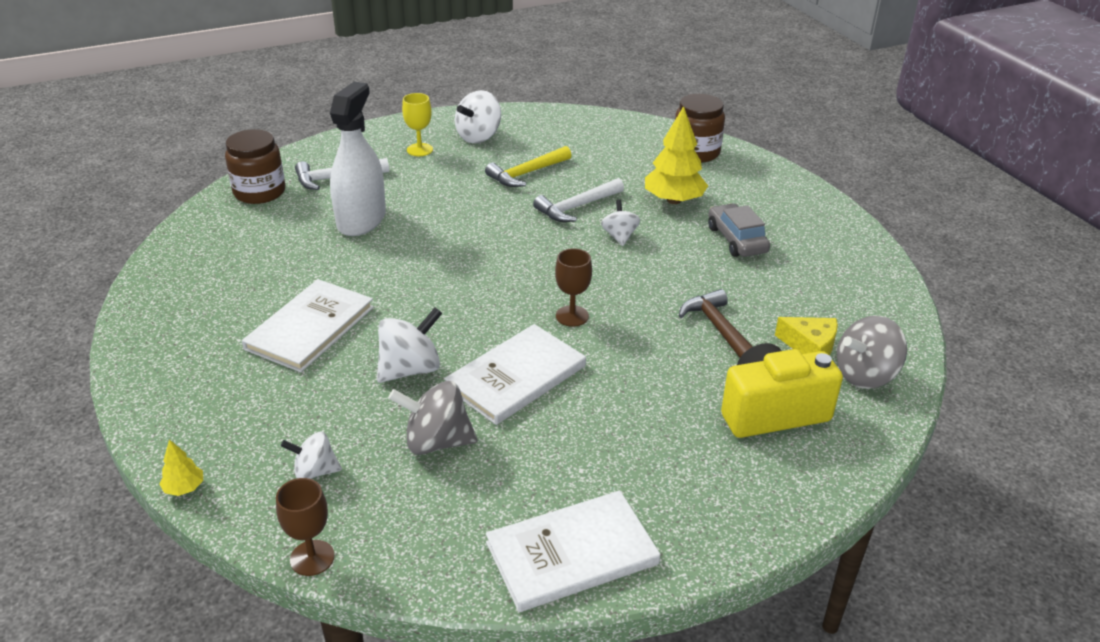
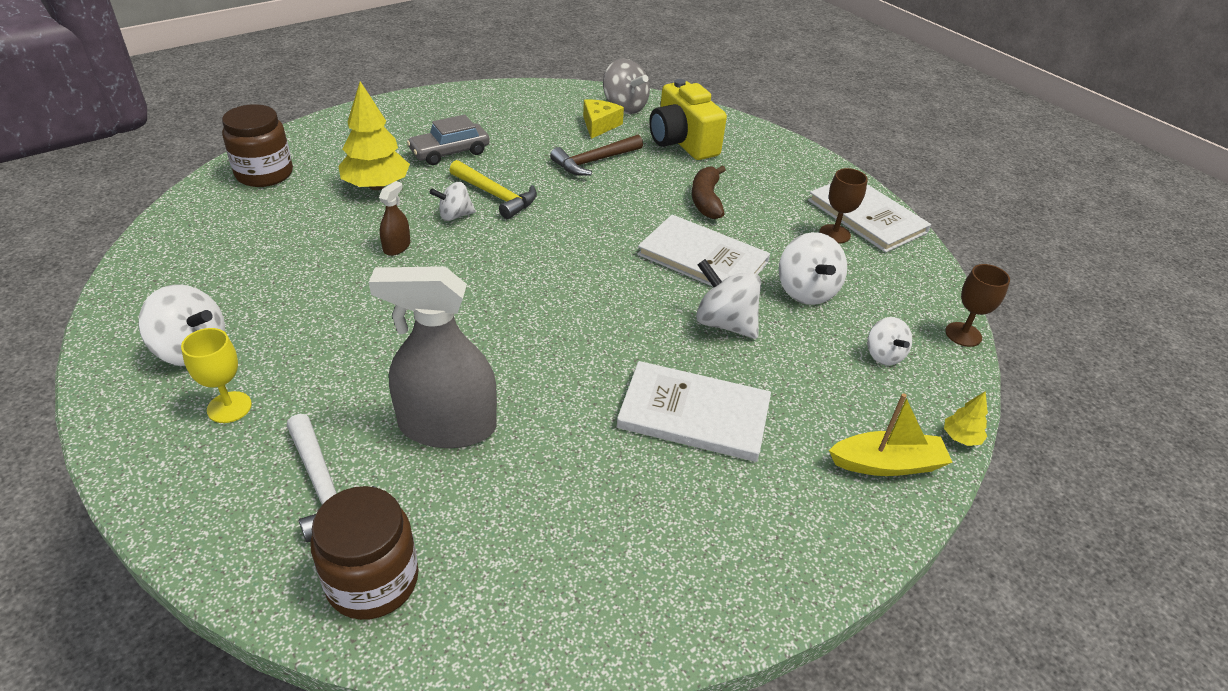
camera: 105 degrees left, 5 degrees up
(192, 424) = (887, 464): none -> yellow boat
(361, 220) = (447, 426): white spray bottle -> grey spray bottle
(436, 442) = (806, 291): grey spinning top -> white spinning top
(526, 174) = (313, 292): yellow hammer -> yellow hammer (496, 196)
(572, 316) = (602, 235): brown goblet -> brown goblet (834, 234)
(576, 207) = (397, 247): white hammer -> brown spray bottle
(629, 403) = (706, 200): none -> brown banana

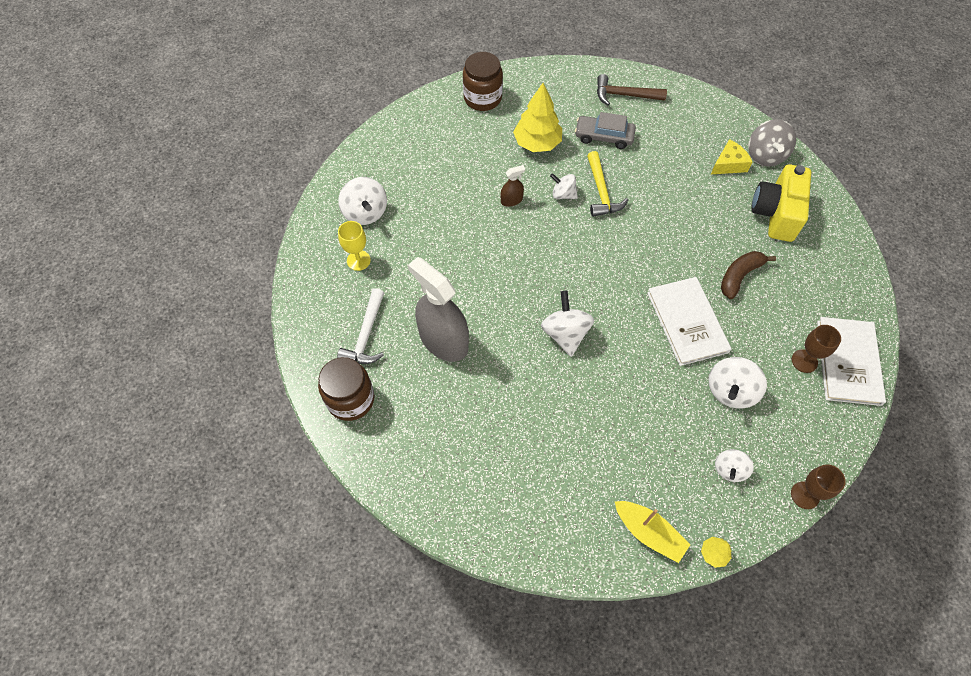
camera: 45 degrees right, 20 degrees up
(594, 161) = (692, 197): brown hammer -> brown hammer (624, 95)
(694, 414) = (572, 423): white book -> none
(724, 323) = (651, 378): white spinning top -> white spinning top (565, 334)

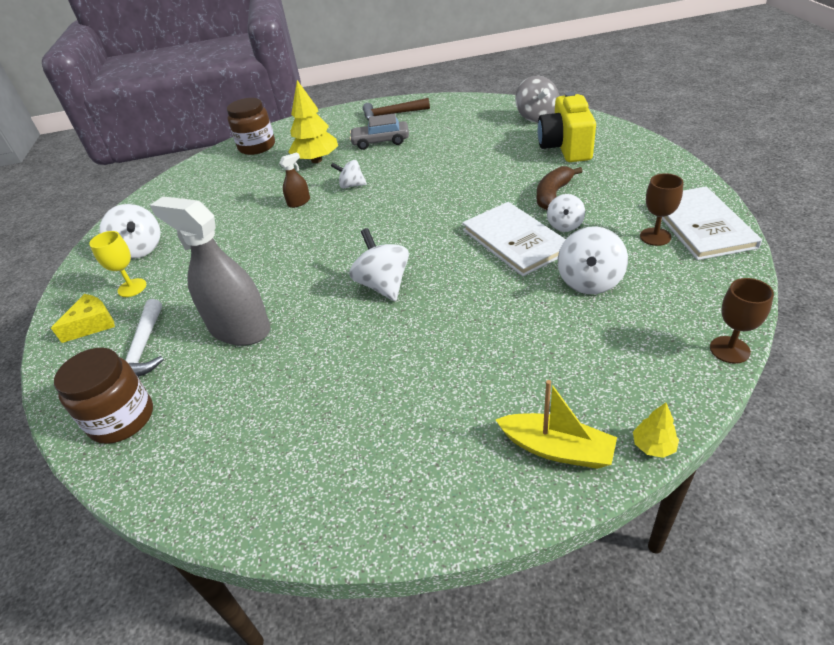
camera: 10 degrees left, 20 degrees down
(601, 192) = (390, 175): yellow hammer -> none
(729, 164) = (505, 129): yellow cheese -> yellow cheese (92, 324)
(729, 469) = (626, 351): white spinning top -> white spinning top (564, 225)

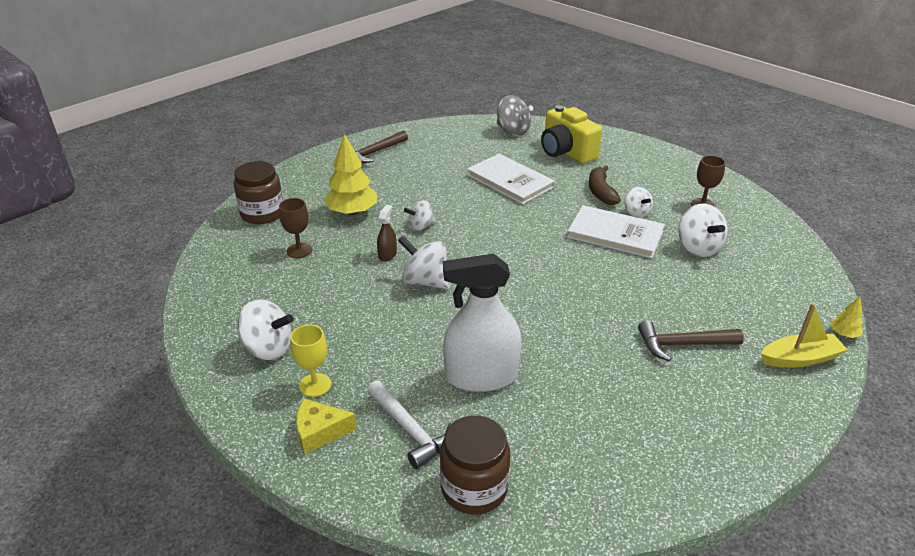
camera: 40 degrees left, 5 degrees down
(92, 324) = (320, 432): yellow cheese -> yellow cheese turned 105 degrees counterclockwise
(239, 329) = (481, 376): grey spray bottle -> white spray bottle
(380, 141) = (396, 180): grey car -> none
(383, 285) = (558, 298): white spinning top -> white spinning top (425, 281)
(443, 376) = (682, 345): none -> brown hammer
(701, 225) = (720, 189): white book -> white book (510, 181)
(729, 350) = (819, 263): brown goblet -> brown goblet (299, 250)

